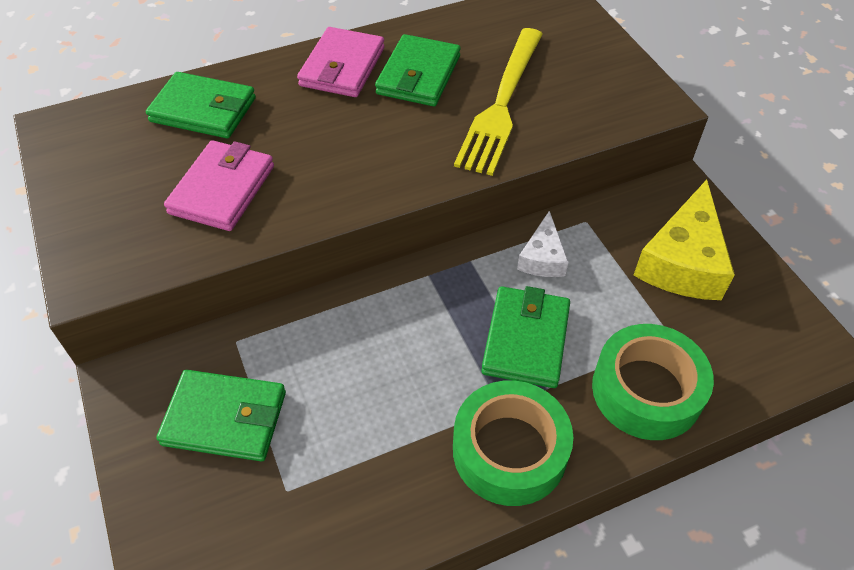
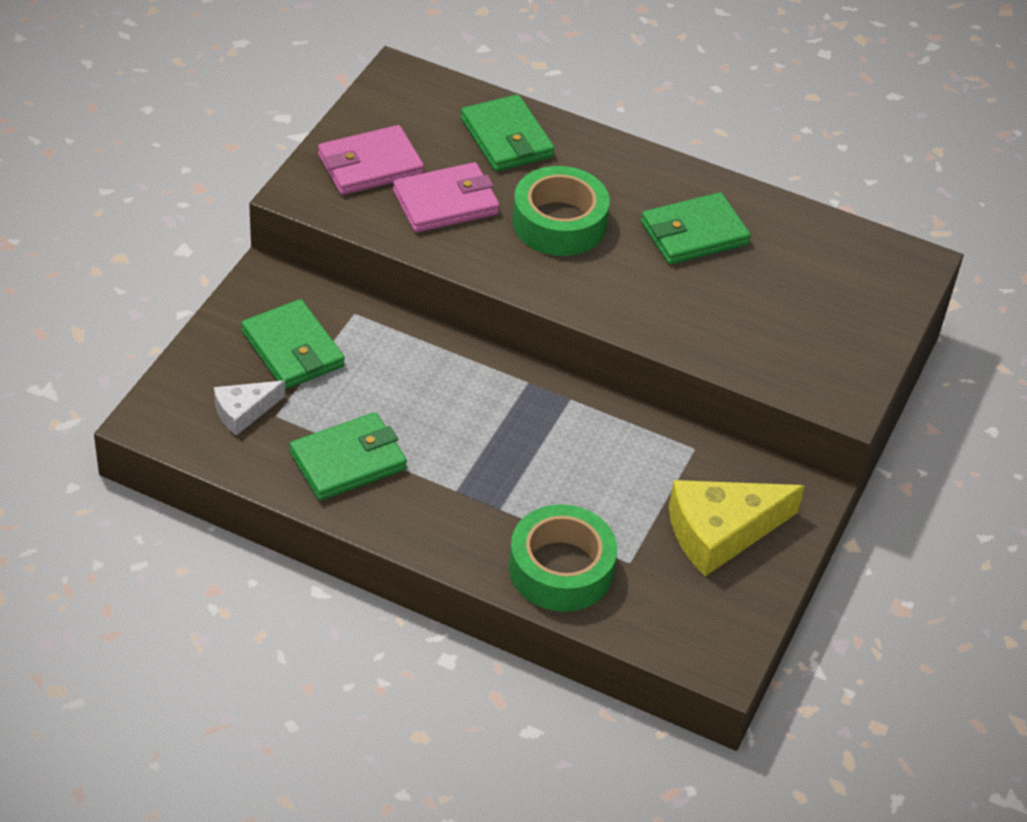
camera: 45 degrees right, 5 degrees down
(342, 67) = (647, 183): pink wallet -> pink wallet (370, 165)
(501, 104) = (722, 303): yellow fork -> none
(509, 450) = (425, 515): green tape -> green tape (559, 223)
(525, 340) = (530, 473): green wallet -> green wallet (348, 461)
(542, 257) = (623, 441): white cheese -> white cheese (244, 412)

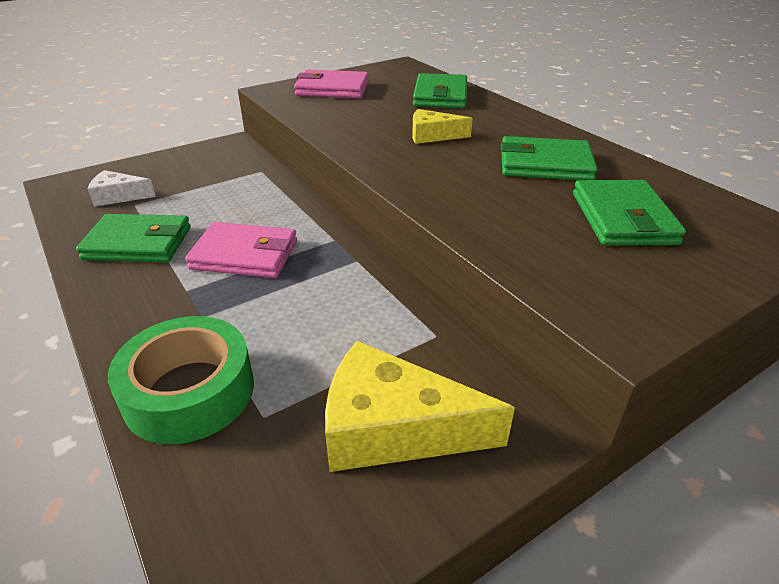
camera: 35 degrees right, 10 degrees down
(293, 349) = (197, 176): green wallet -> green wallet (623, 218)
(445, 202) = (360, 111): pink wallet -> pink wallet (245, 255)
(559, 223) = (432, 136): green tape -> yellow cheese

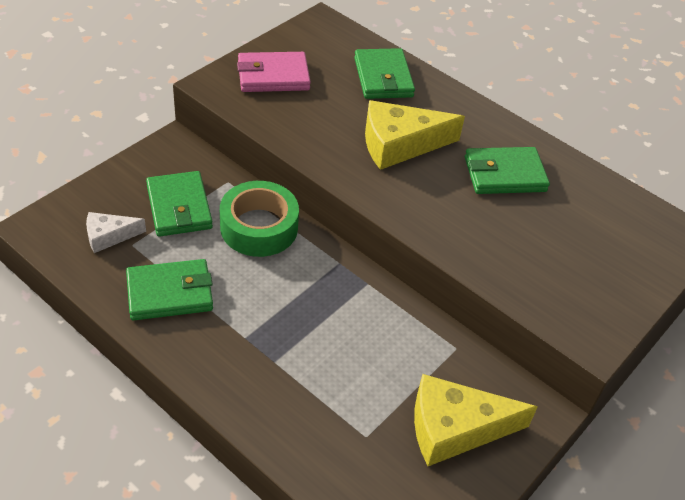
camera: 20 degrees left, 10 degrees up
(189, 391) = (304, 428): green tape -> green tape (259, 227)
(245, 255) = (272, 292): pink wallet -> none
(432, 136) = (399, 144): yellow cheese -> yellow cheese, size x1.80
(623, 218) = (575, 233): green wallet -> green wallet (179, 207)

